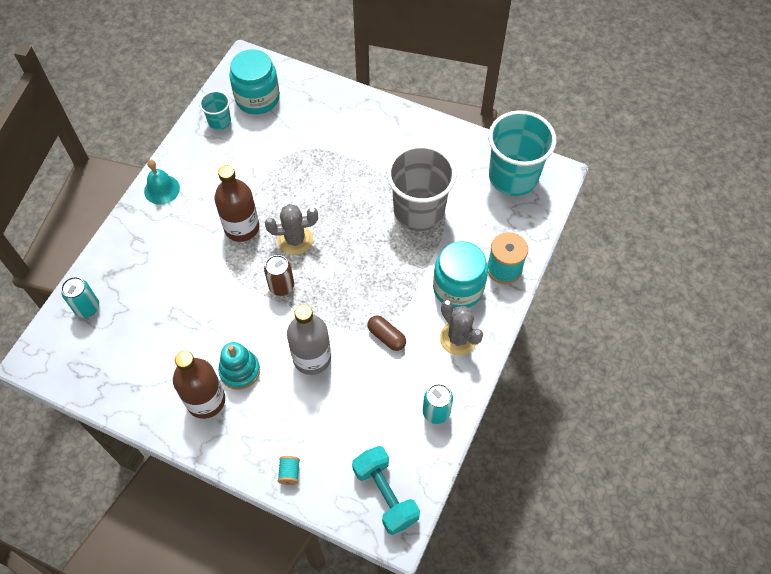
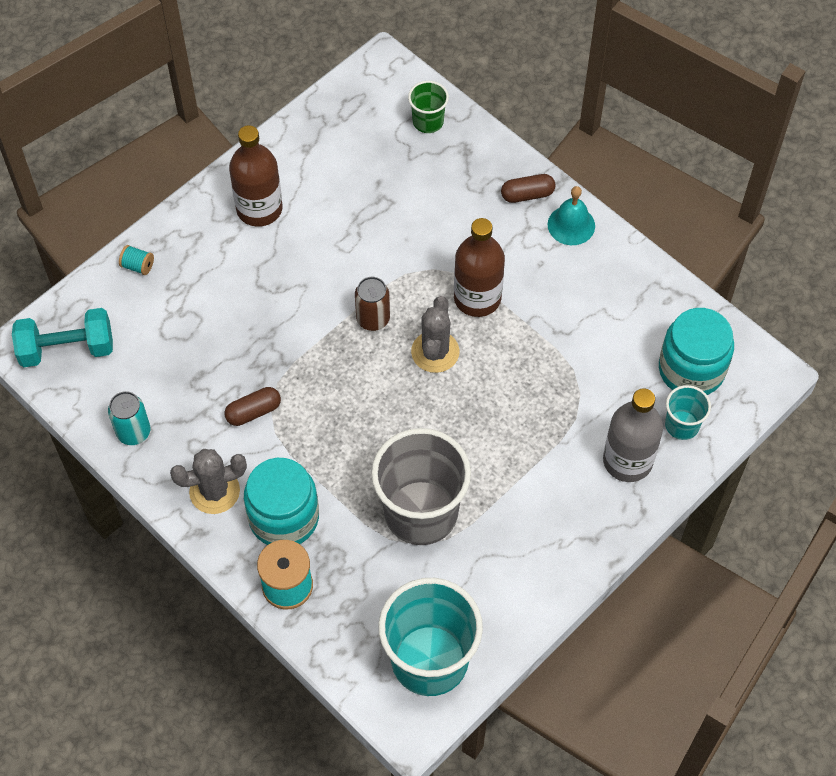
camera: 110 degrees right, 0 degrees up
(87, 308) = (428, 121): turquoise can -> green cup
(142, 222) = (527, 195): none -> brown capsule
(219, 121) = (663, 313): turquoise cup -> turquoise cup (682, 425)
(240, 371) = (280, 249): turquoise stacking toy -> none
(312, 358) = (263, 325): grey bottle -> grey bottle (627, 461)

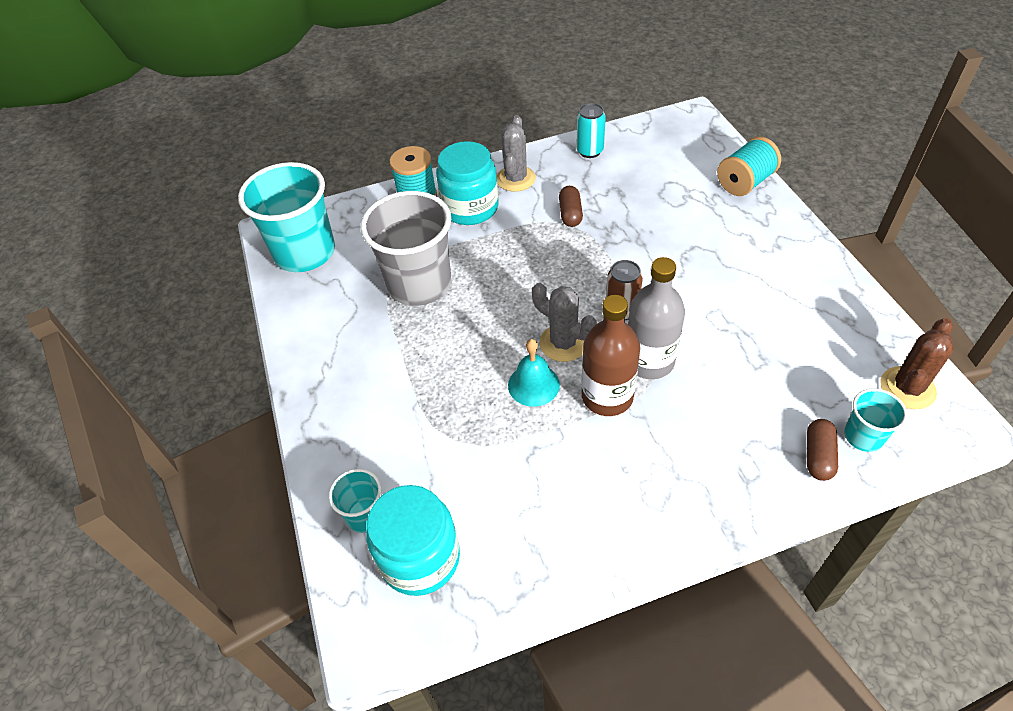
camera: 120 degrees right, 10 degrees down
(67, 349) = (680, 133): turquoise dumbbell -> none
(138, 266) = (745, 182): turquoise spool -> turquoise spool, size x1.99
(259, 209) = (781, 268): brown bottle -> none
(365, 101) = (907, 388): none -> brown cactus
(428, 121) = (863, 436): green cup -> turquoise cup
(527, 195) = (724, 494): brown capsule -> brown capsule (818, 456)
(571, 225) = (664, 521): turquoise bell -> turquoise bell (533, 385)
(627, 461) = (363, 448): grey bottle -> grey bottle (649, 361)

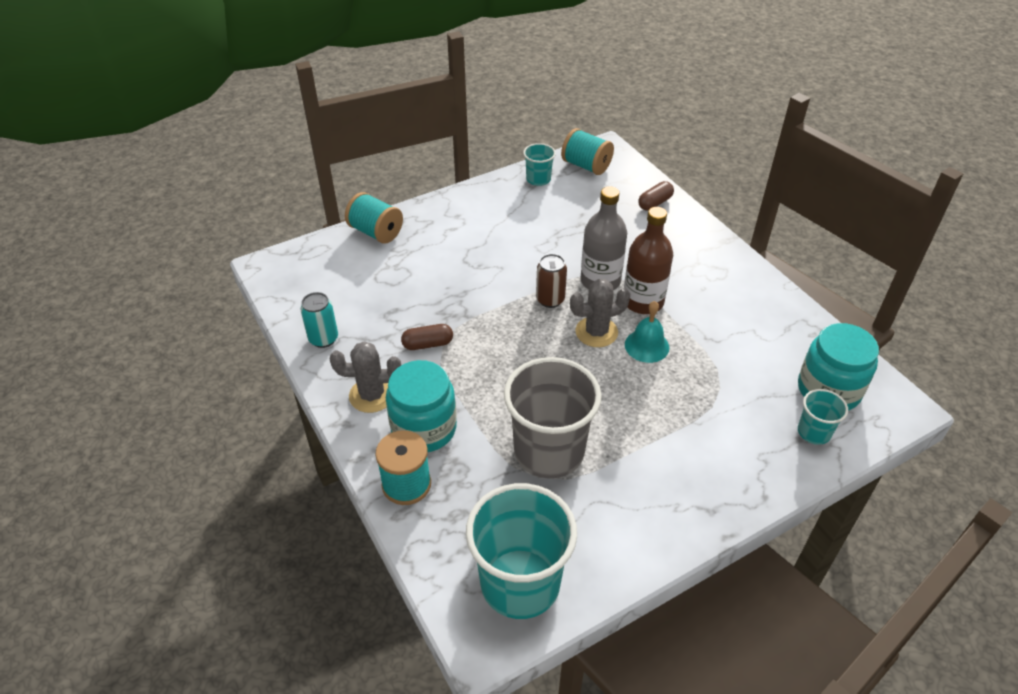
camera: 105 degrees left, 5 degrees down
(563, 343) = (596, 332): grey cactus -> grey cactus turned 45 degrees clockwise
(818, 456) = (655, 203): brown capsule -> brown capsule turned 45 degrees counterclockwise
(863, 436) = (632, 185): turquoise cup -> turquoise cup (538, 179)
(907, 388) = (586, 166): brown cactus -> turquoise spool

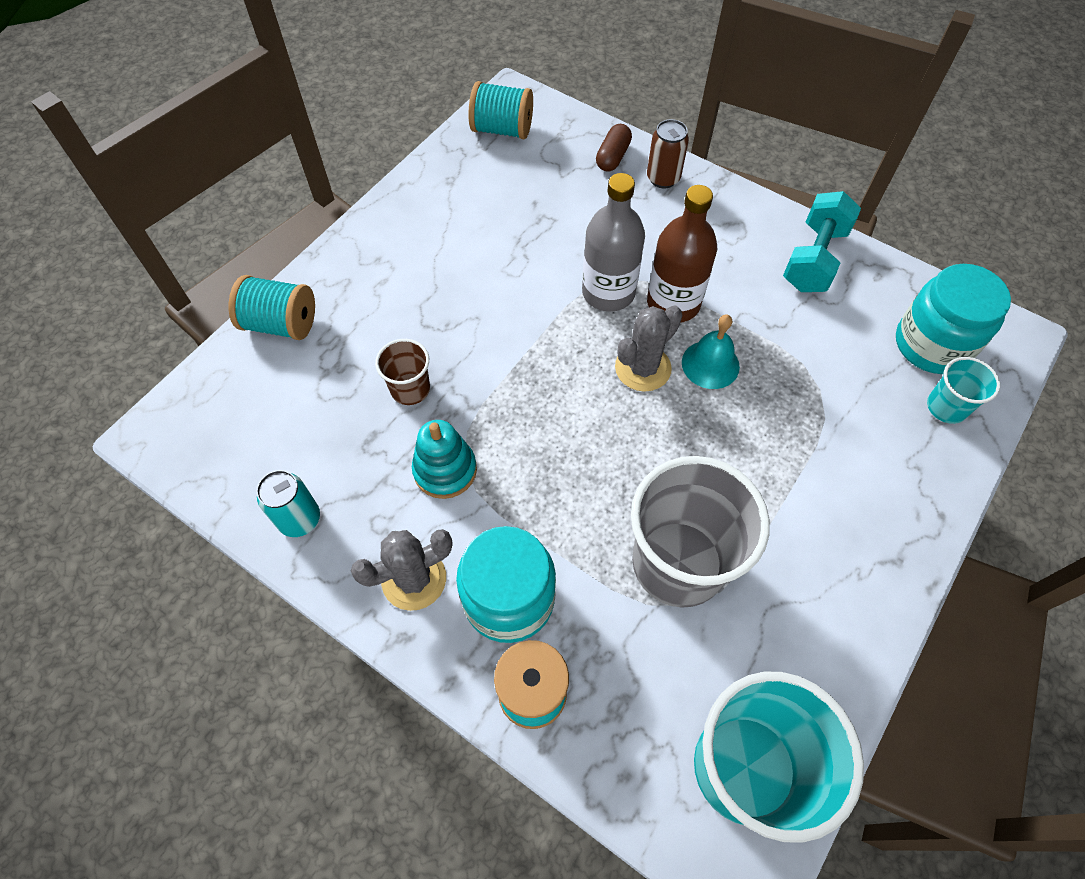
camera: 25 degrees left, 15 degrees up
(427, 344) = (445, 470): brown capsule -> turquoise stacking toy
(433, 293) = (410, 389): none -> brown cup
(538, 179) = (453, 169): turquoise cup -> none
(550, 300) = (563, 342): brown can -> brown can (663, 178)
(768, 308) = (814, 259): none -> turquoise dumbbell

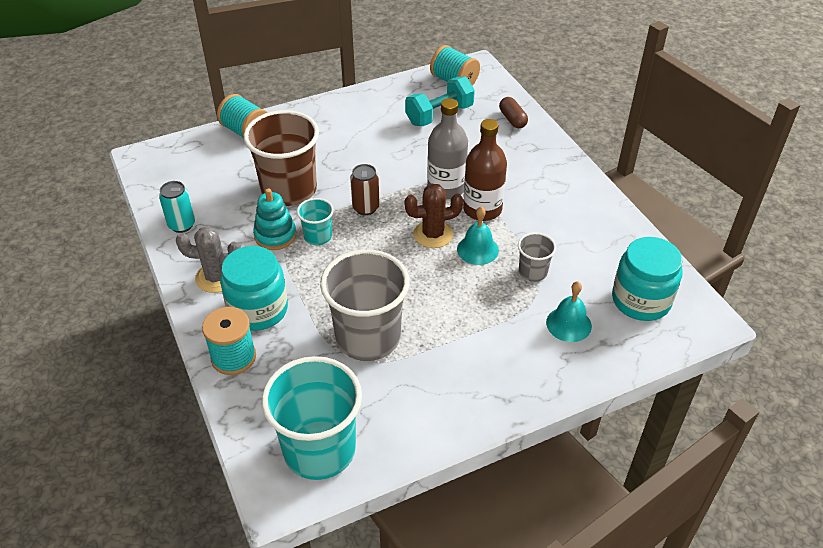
camera: 30 degrees right, 15 degrees down
(410, 389) = (289, 190): brown cup -> brown cup, size x2.09
(613, 157) = (512, 119): brown capsule -> brown capsule turned 75 degrees counterclockwise
(643, 368) = (433, 234): grey cactus -> brown cactus
(663, 178) = (535, 142): brown can -> brown can (366, 208)
(794, 365) = (533, 272): none -> grey cup
(814, 259) = (600, 222): turquoise dumbbell -> turquoise dumbbell (439, 115)
(884, 417) = (568, 324): none -> turquoise bell
(946, 407) = (618, 337): turquoise cup -> turquoise cup (318, 236)

